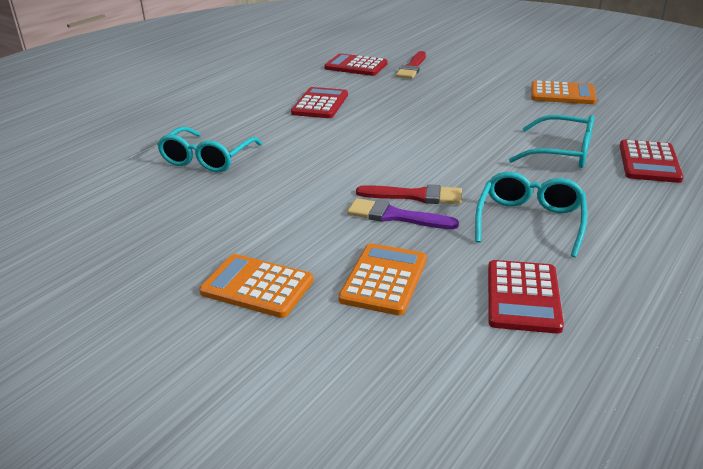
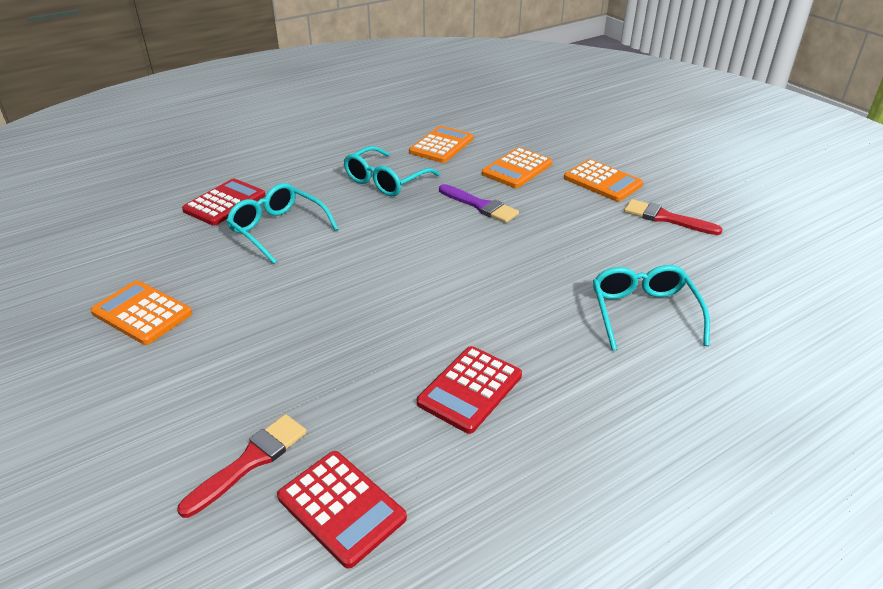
camera: 160 degrees left, 5 degrees up
(208, 159) = (643, 313): turquoise glasses -> turquoise glasses turned 45 degrees counterclockwise
(415, 196) = (451, 218): red brush -> red brush (666, 218)
(523, 297) = (441, 145): red calculator -> orange calculator

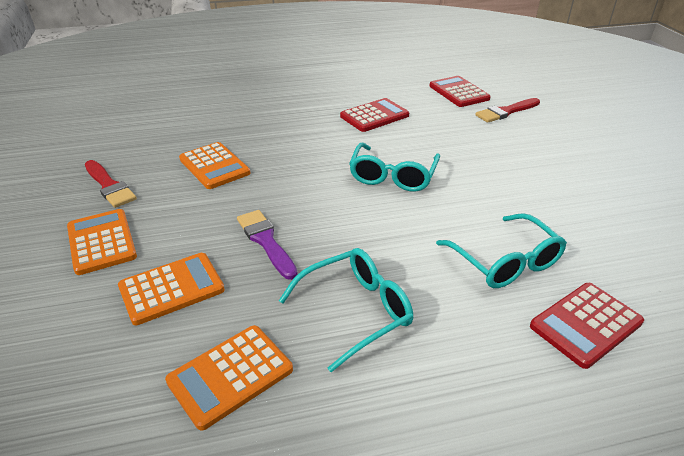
camera: 160 degrees left, 0 degrees up
(142, 313) = (617, 200): orange calculator -> orange calculator (214, 166)
(643, 313) = (231, 128): turquoise glasses -> turquoise glasses (393, 176)

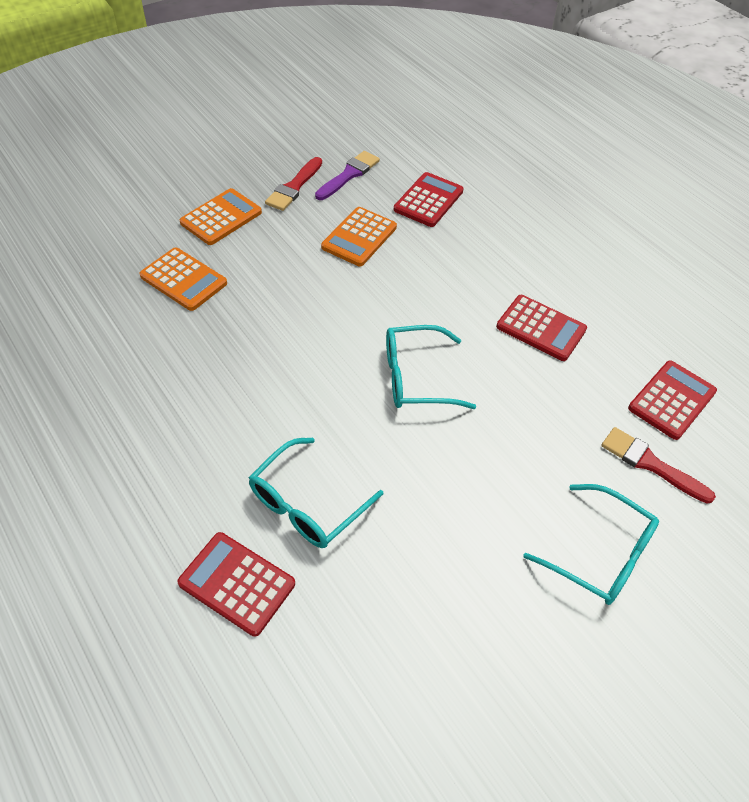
camera: 65 degrees right, 15 degrees up
(204, 125) = (428, 200): none -> red calculator
(230, 375) = (108, 347): orange calculator -> none
(266, 241) = (263, 313): purple brush -> purple brush (349, 175)
(355, 311) = (196, 401): turquoise glasses -> turquoise glasses (599, 553)

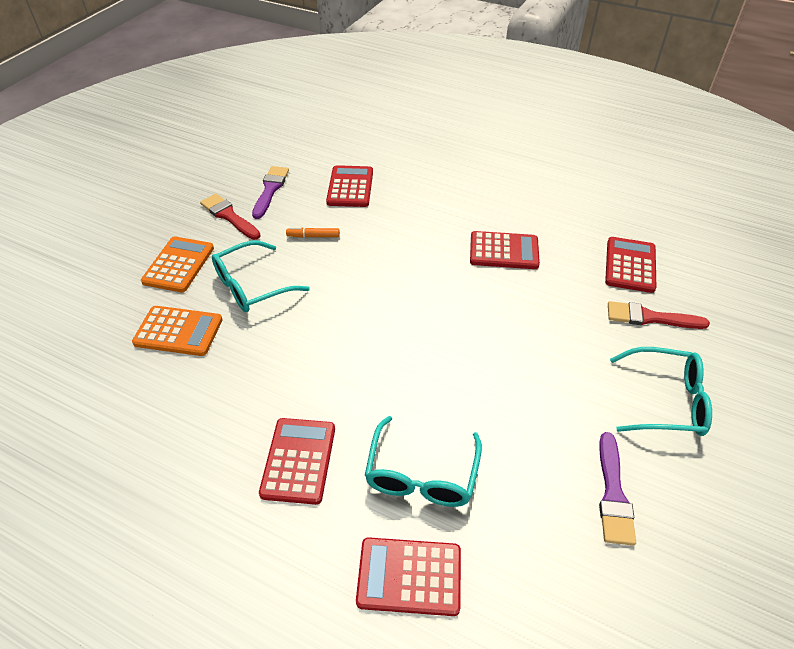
camera: 25 degrees left, 5 degrees down
(210, 440) = (299, 460): none -> red calculator
(294, 187) = (229, 216): red brush -> red brush turned 135 degrees clockwise
(359, 237) = (313, 236): orange calculator -> orange marker
(417, 377) = (438, 328): turquoise glasses -> turquoise glasses (252, 286)
(474, 612) = (613, 494): none -> purple brush

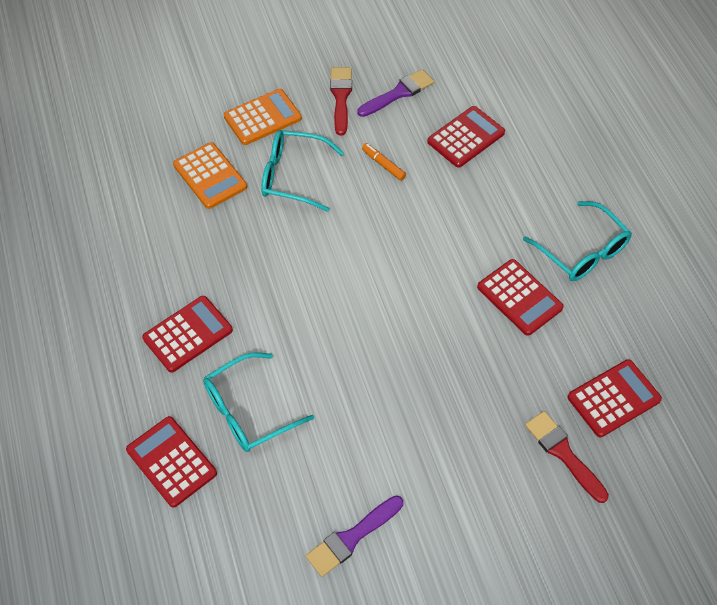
camera: 45 degrees right, 10 degrees up
(665, 401) = (479, 519): turquoise glasses -> turquoise glasses (581, 251)

